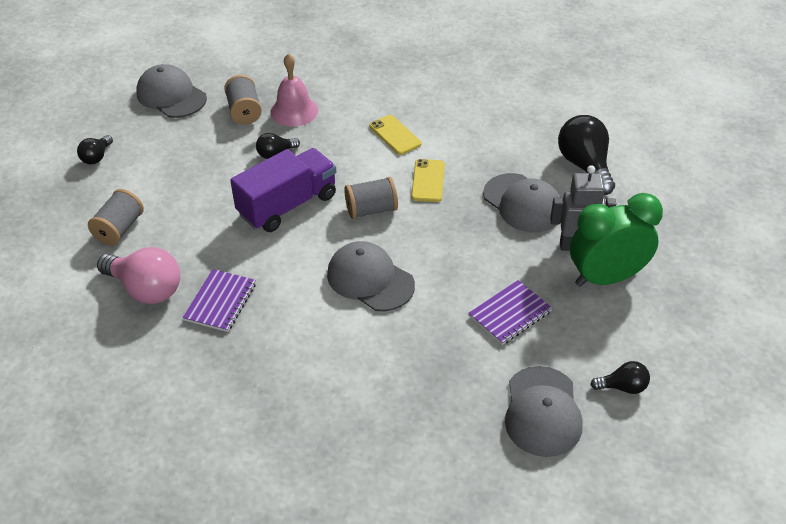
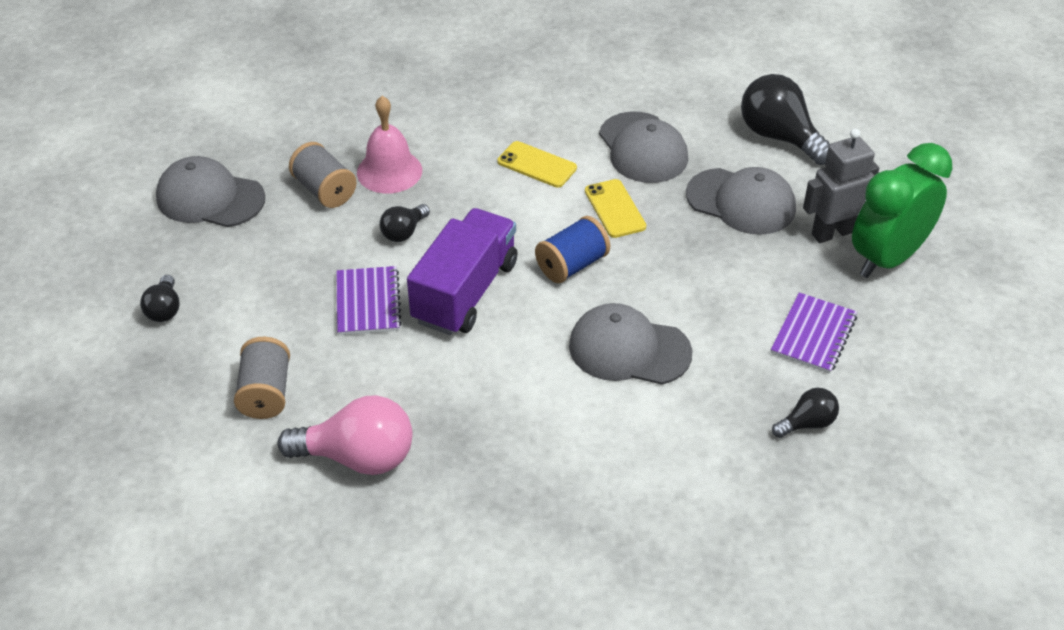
camera: 25 degrees left, 0 degrees up
(220, 302) = (466, 440): purple notebook -> purple notebook (368, 303)
(371, 210) = (572, 265): grey spool -> blue spool
(542, 412) = (922, 432): grey cap -> grey cap (643, 148)
(623, 387) = (985, 374): black light bulb -> black light bulb (807, 423)

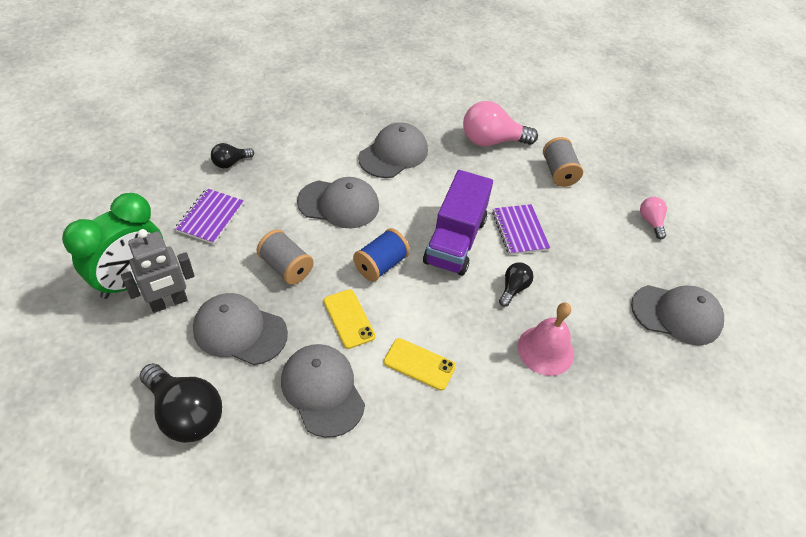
camera: 170 degrees right, 5 degrees up
(164, 309) = (651, 222): black light bulb -> pink light bulb
(324, 190) = (591, 326): grey spool -> grey spool (286, 267)
(537, 434) = (393, 154): none -> grey cap

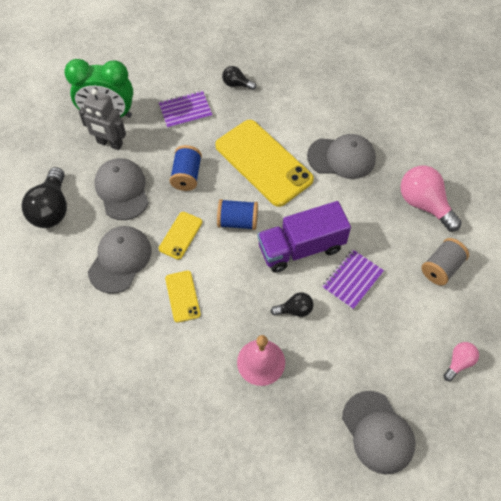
camera: 55 degrees right, 10 degrees up
(286, 267) = (186, 175): grey spool -> blue spool
(339, 204) = (263, 162): grey cap -> yellow phone

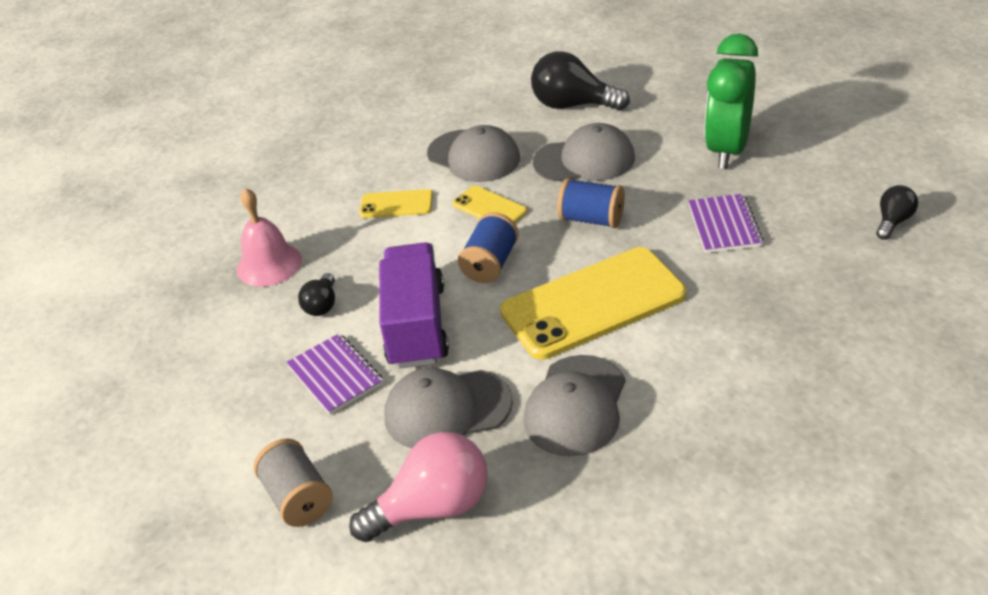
camera: 110 degrees right, 20 degrees down
(110, 143) = (672, 151): grey robot -> none
(236, 84) = (779, 289): black light bulb -> black light bulb (893, 221)
(378, 432) = (110, 360): grey cap -> grey cap (447, 409)
(459, 362) = (136, 476): pink light bulb -> none

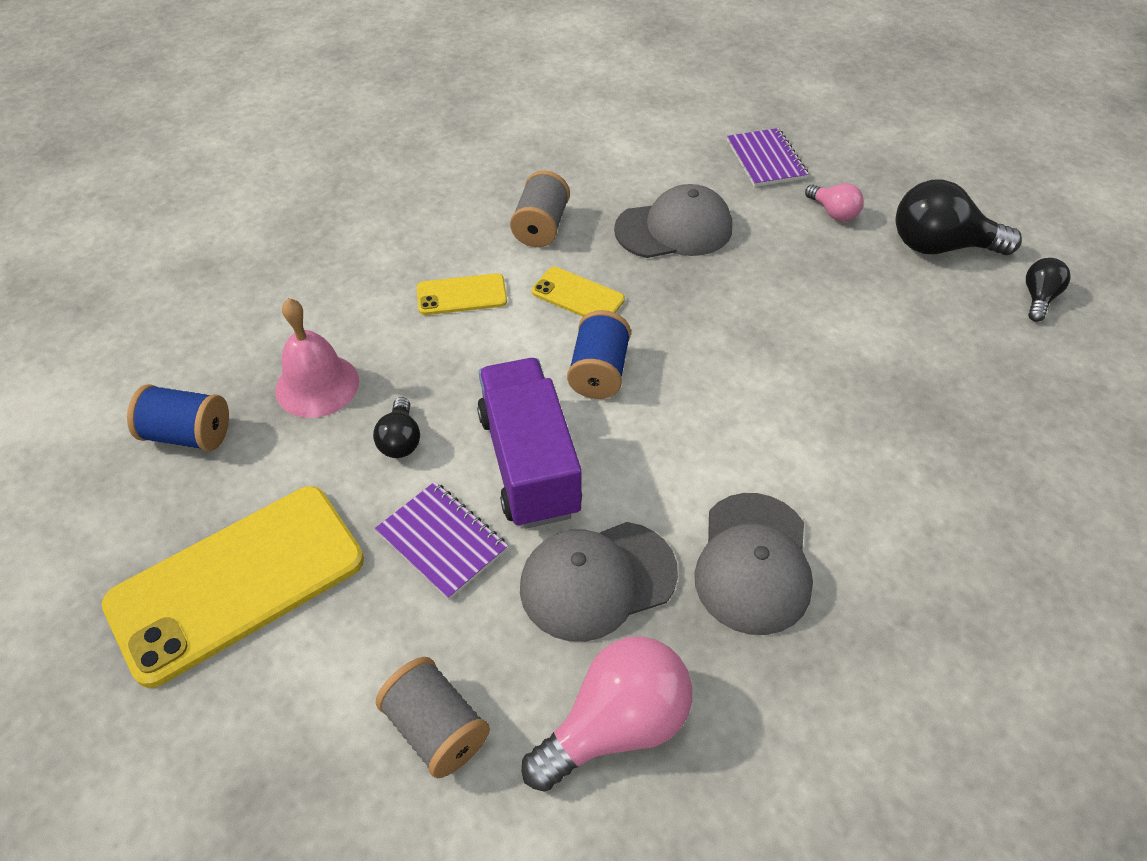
camera: 15 degrees left, 10 degrees up
(474, 156) = (541, 227): grey cap -> grey spool
(573, 105) = (641, 157): black light bulb -> black light bulb (940, 246)
(591, 219) = (703, 307): blue spool -> blue spool (188, 434)
(593, 303) = (736, 420): yellow phone -> yellow phone (237, 582)
(724, 225) = (857, 310): purple notebook -> purple notebook (765, 160)
(727, 150) = (833, 213): green clock -> pink light bulb

